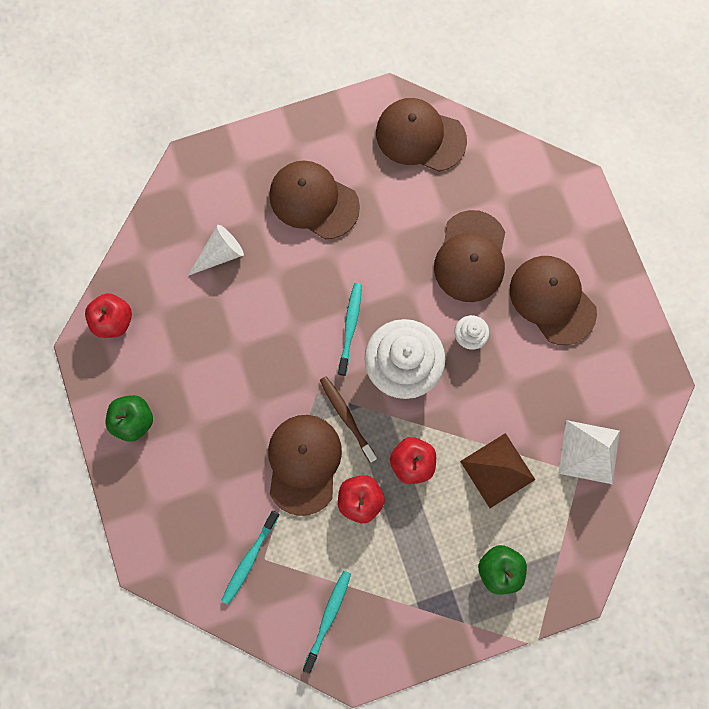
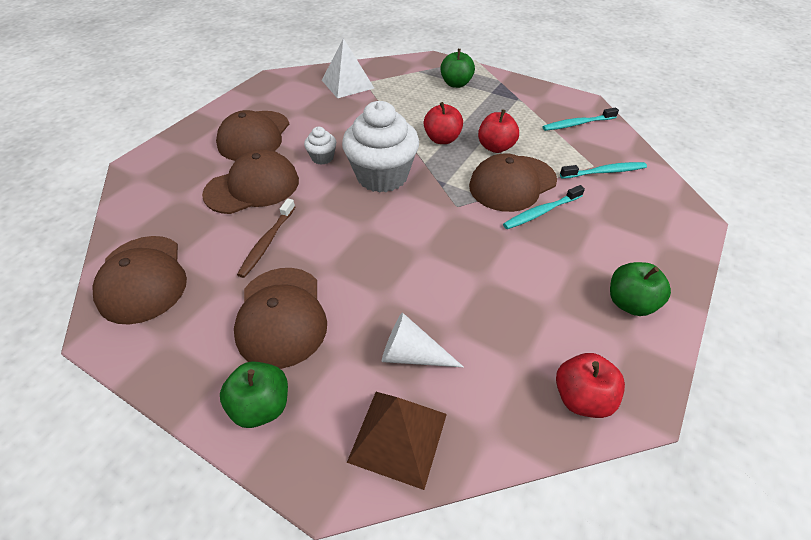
camera: 130 degrees left, 30 degrees down
(258, 156) = (261, 406): none -> green apple
(346, 417) = (453, 182): brown toothbrush -> brown toothbrush (267, 242)
(350, 327) = (382, 218): turquoise toothbrush -> turquoise toothbrush (541, 212)
(497, 470) = (401, 107): brown pyramid -> brown pyramid (398, 437)

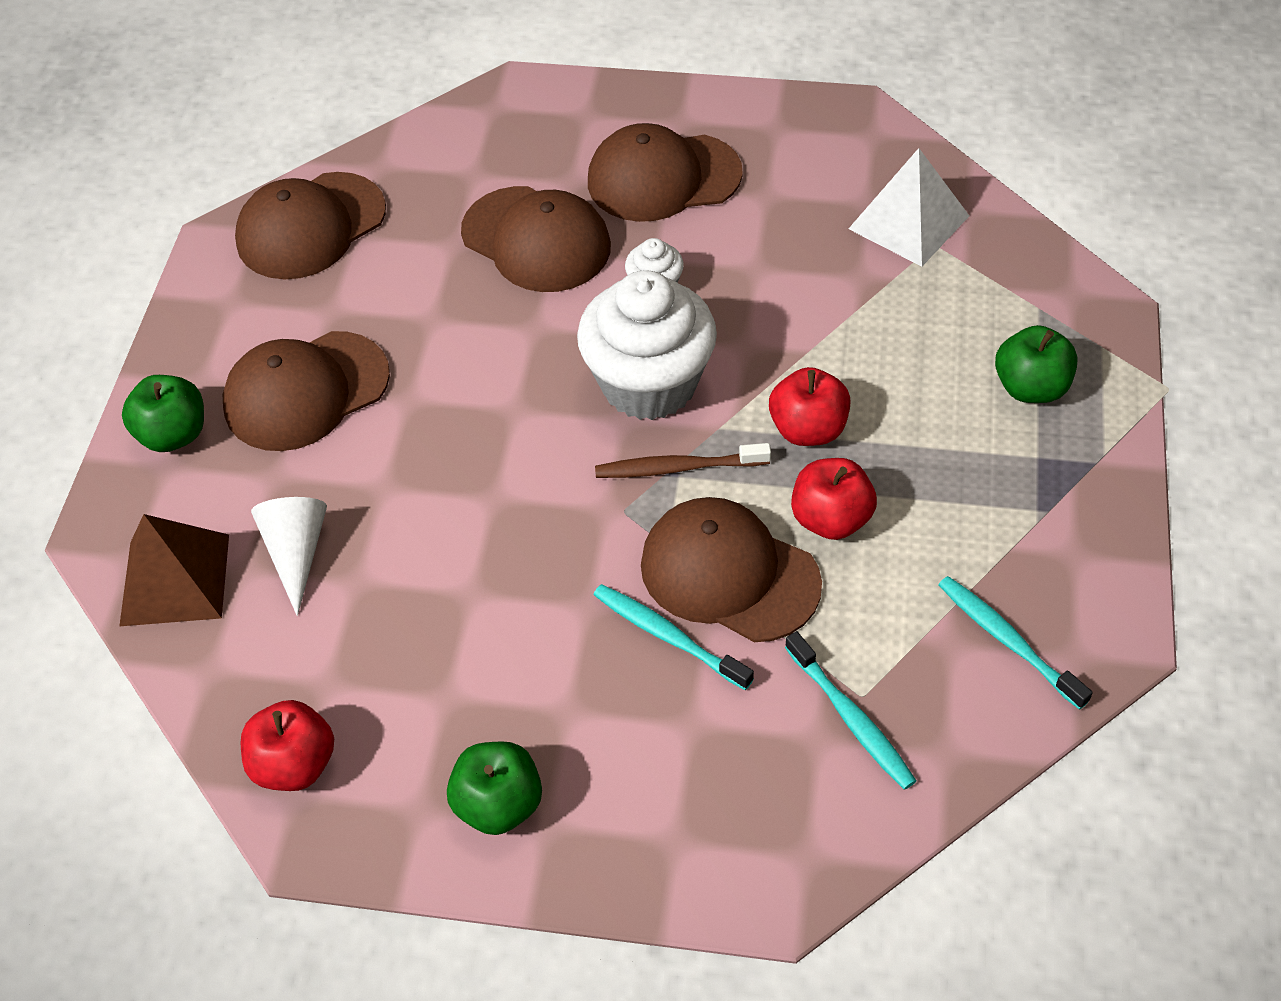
camera: 70 degrees right, 5 degrees up
(267, 242) = (429, 313): brown toothbrush -> brown toothbrush (678, 468)

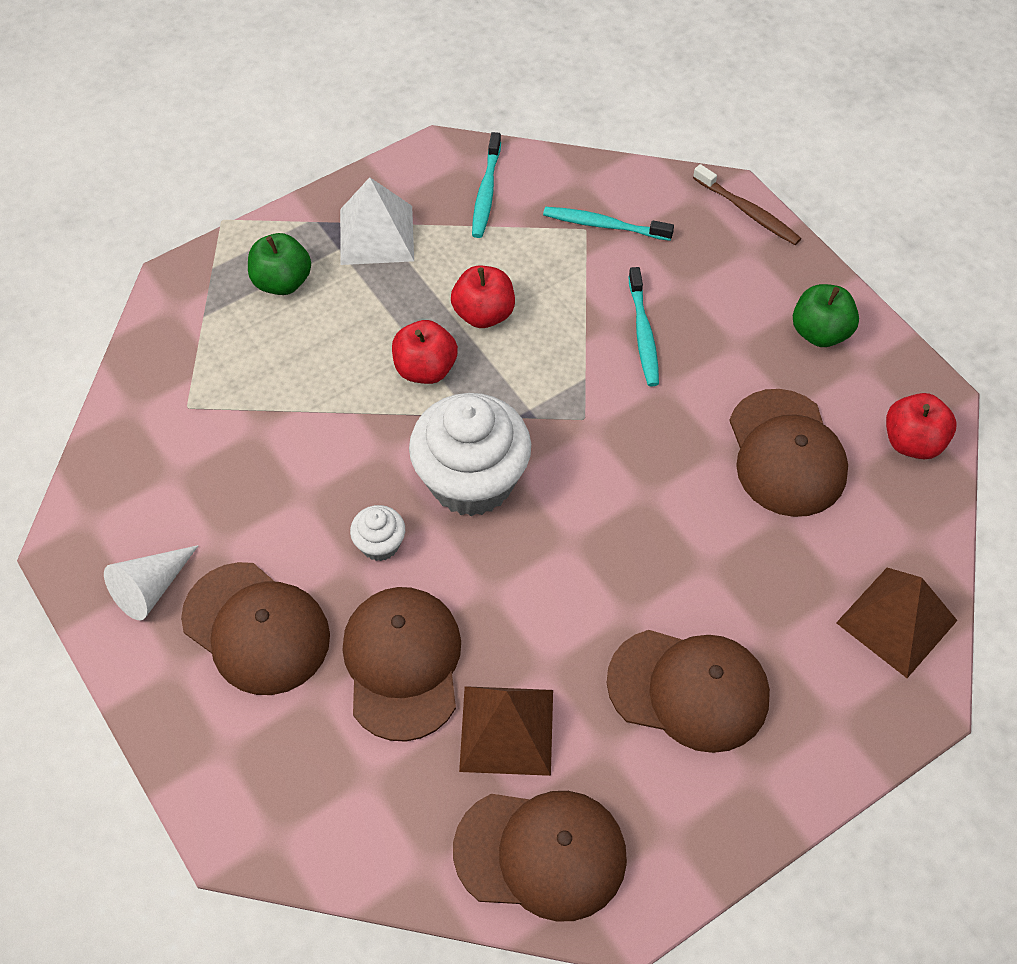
camera: 135 degrees left, 5 degrees up
(173, 434) = (811, 743): green apple -> none
(296, 552) = (803, 569): white cone -> white cone (151, 588)
(414, 264) = (506, 730): none -> brown pyramid
(678, 468) = (523, 414): brown toothbrush -> brown toothbrush (748, 212)
(729, 574) = (572, 335): brown cap -> brown cap (786, 453)
(851, 718) = (604, 225): turquoise toothbrush -> turquoise toothbrush turned 90 degrees counterclockwise
(909, 222) = (175, 435): white pyramid -> white pyramid (376, 234)

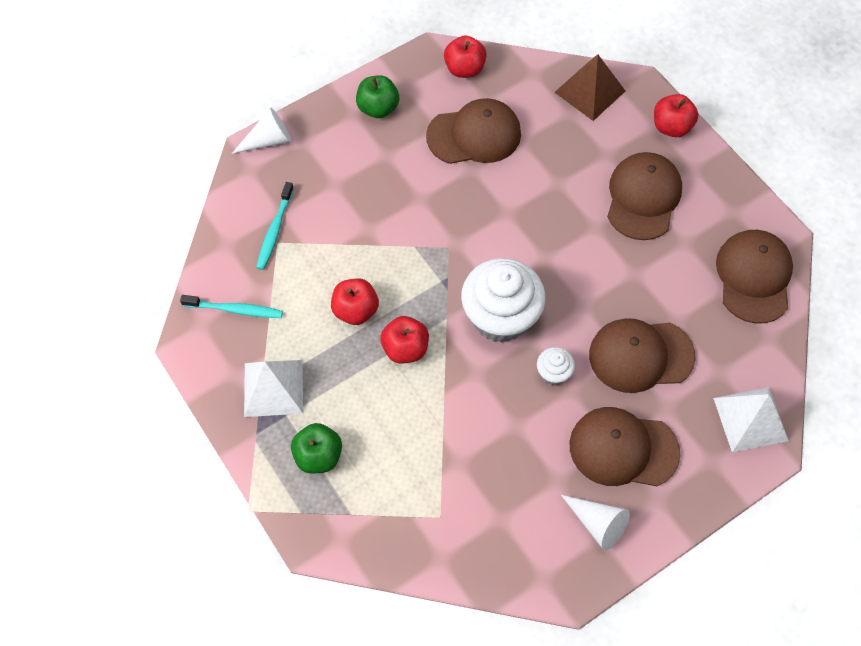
camera: 90 degrees left, 5 degrees up
(256, 628) = (623, 448): brown cap -> brown cap turned 120 degrees counterclockwise
(286, 816) = (750, 419): none -> white pyramid
(506, 730) = (680, 295): brown pyramid -> none
(643, 333) = (376, 210): turquoise toothbrush -> none
(748, 212) = (268, 140): brown toothbrush -> white cone
(839, 747) = (671, 127): none -> red apple

